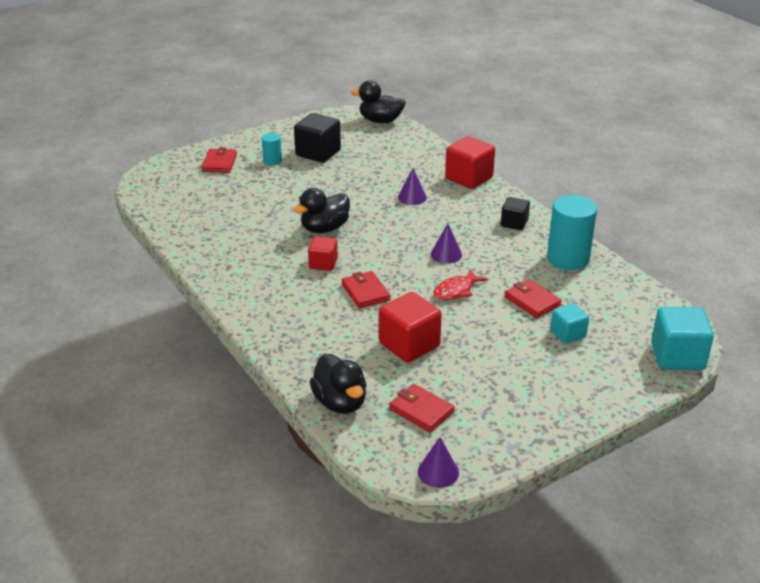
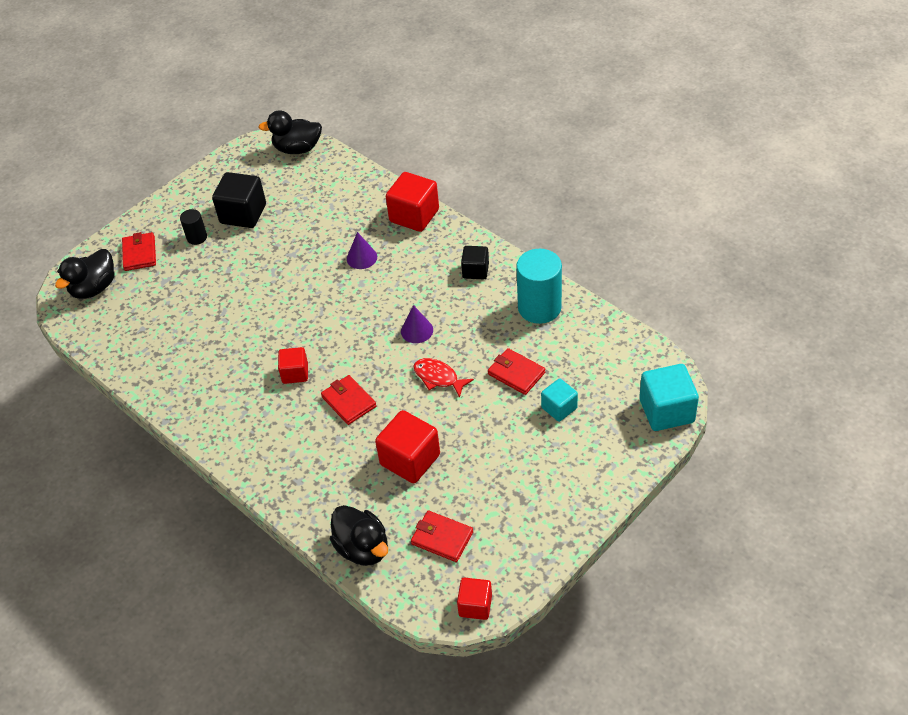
camera: 10 degrees left, 15 degrees up
(272, 161) = (197, 237): turquoise cylinder -> black cylinder
(324, 228) = (282, 324): black duck -> black duck (94, 288)
(438, 472) = (475, 605): purple cone -> red cube
(456, 290) = (438, 377): red fish -> red fish turned 90 degrees clockwise

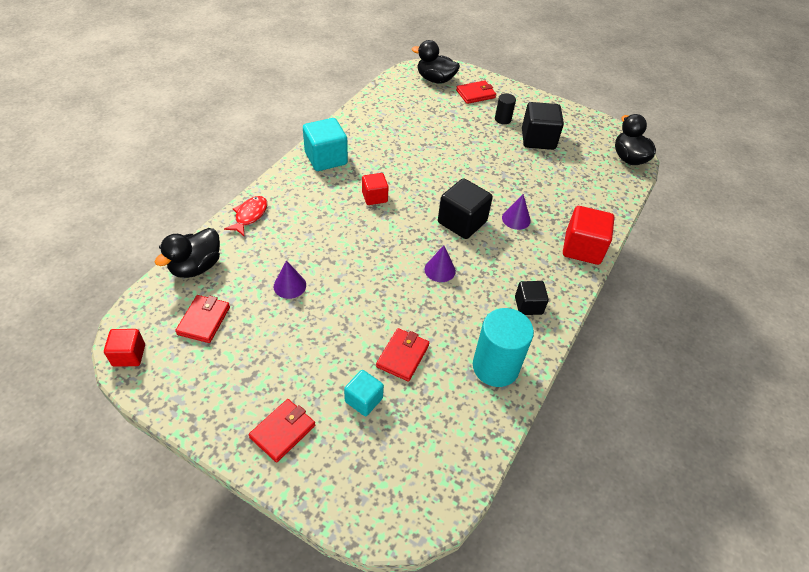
camera: 70 degrees right, 0 degrees up
(349, 402) = (349, 235): red wallet -> red wallet (283, 431)
(355, 302) = (462, 222): none -> black cube
(410, 460) = (290, 285): red cube -> purple cone
(438, 377) = (386, 294): red fish -> red fish (250, 216)
(666, 411) = (374, 513): turquoise cube -> turquoise cube (326, 158)

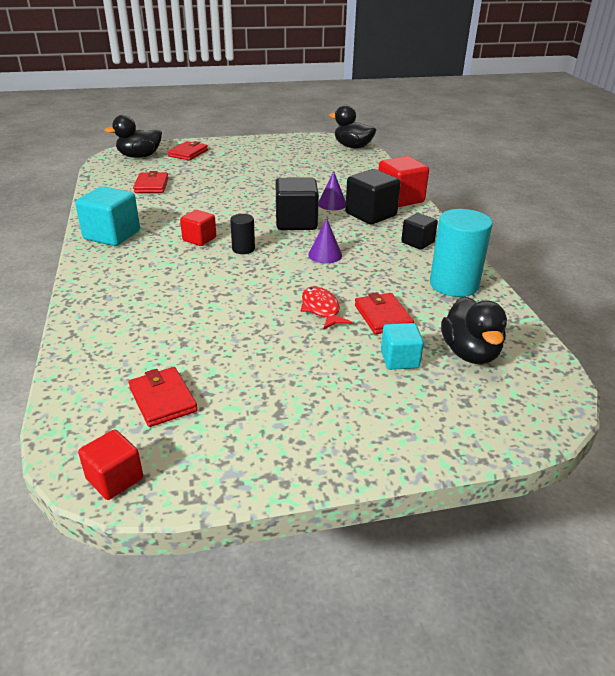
camera: 40 degrees left, 15 degrees down
(196, 267) = (87, 367): black duck -> black duck (470, 353)
(250, 216) = (91, 304): red fish -> red fish (321, 309)
(283, 431) = (371, 424): red wallet -> red wallet (151, 185)
(290, 285) = (213, 328): purple cone -> none
(502, 119) = (232, 159): black cylinder -> black cylinder (243, 249)
(538, 139) = (277, 159): black cube -> black cube (371, 214)

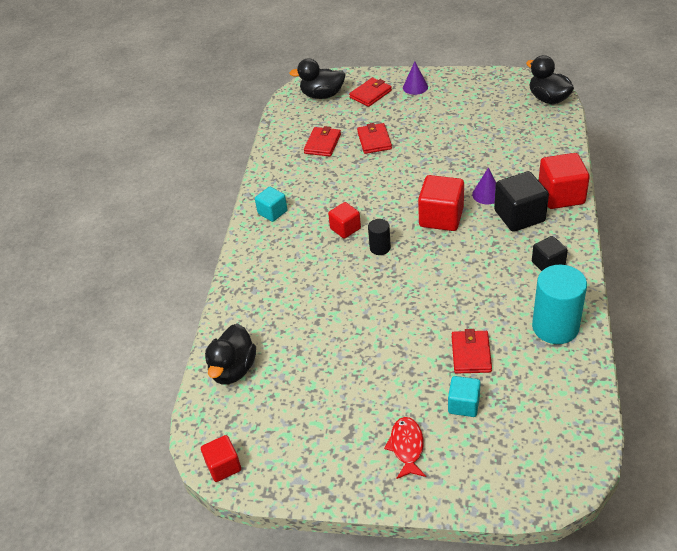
camera: 25 degrees right, 10 degrees up
(112, 235) = (272, 212): turquoise cube -> turquoise cube, size x0.60
(163, 399) = (270, 405): red wallet -> red wallet (374, 140)
(296, 222) = (441, 217): black cube -> red cube
(321, 309) = (421, 335): red fish -> red fish (407, 447)
(325, 255) = (451, 267): purple cone -> purple cone (415, 87)
(470, 353) = (527, 410): black duck -> black duck (233, 369)

